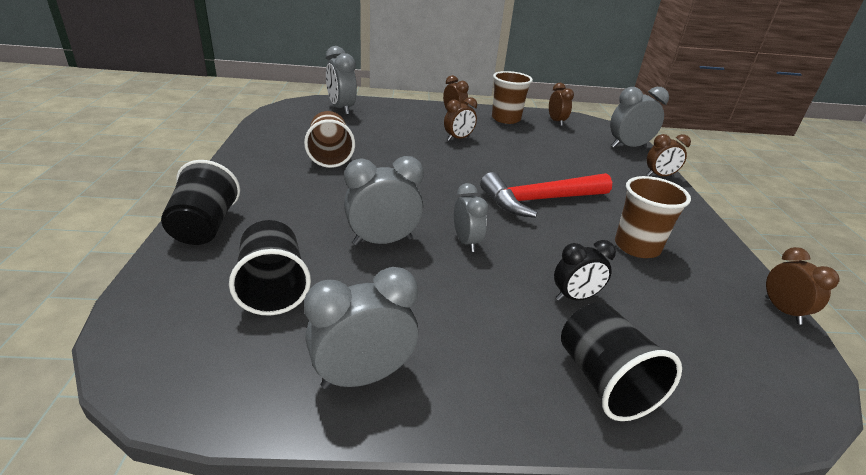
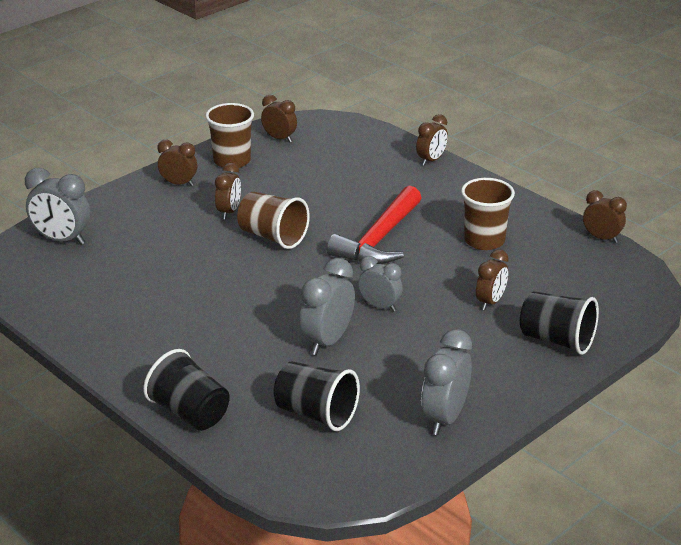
camera: 40 degrees left, 0 degrees up
(330, 156) = (156, 298): brown cup -> brown cup (273, 237)
(575, 297) = (490, 302): black clock -> brown clock
(628, 147) = (374, 138): grey clock -> none

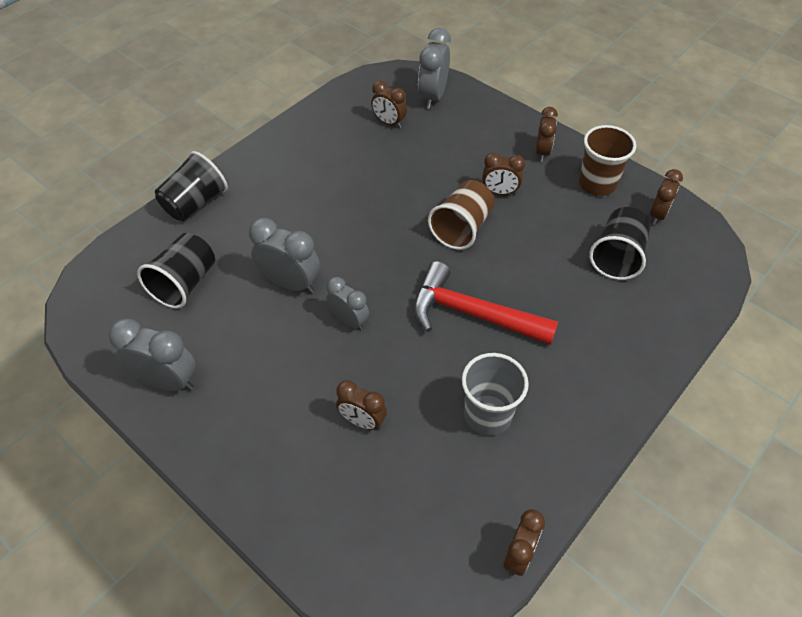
camera: 85 degrees right, 20 degrees up
(379, 306) = (349, 320): grey clock -> grey clock turned 75 degrees counterclockwise
(431, 160) = (659, 356): brown clock -> brown clock (389, 122)
(484, 240) = (487, 415): brown cup -> grey cup
(557, 340) = (292, 489): black cup -> black cup (617, 257)

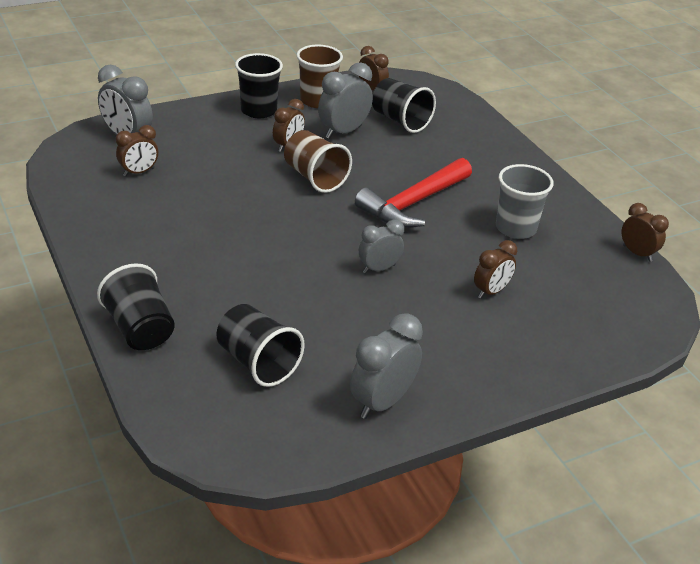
camera: 70 degrees left, 15 degrees down
(290, 283) = (309, 291): grey clock -> grey clock (343, 132)
(542, 152) = (258, 110): brown clock -> black cup

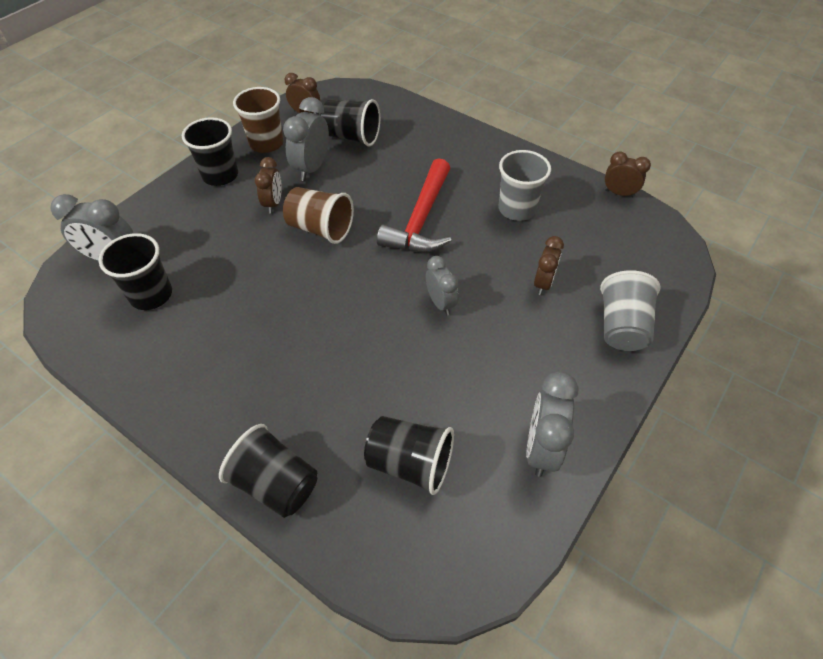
camera: 25 degrees left, 15 degrees up
(139, 172) = (151, 295): brown clock -> black cup
(379, 269) = (440, 303): grey clock -> grey clock turned 120 degrees clockwise
(541, 352) = (621, 326): none -> grey cup

